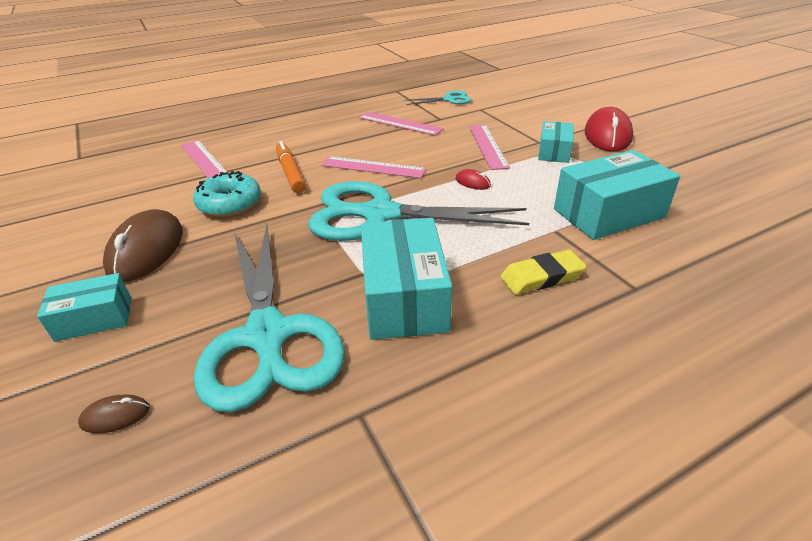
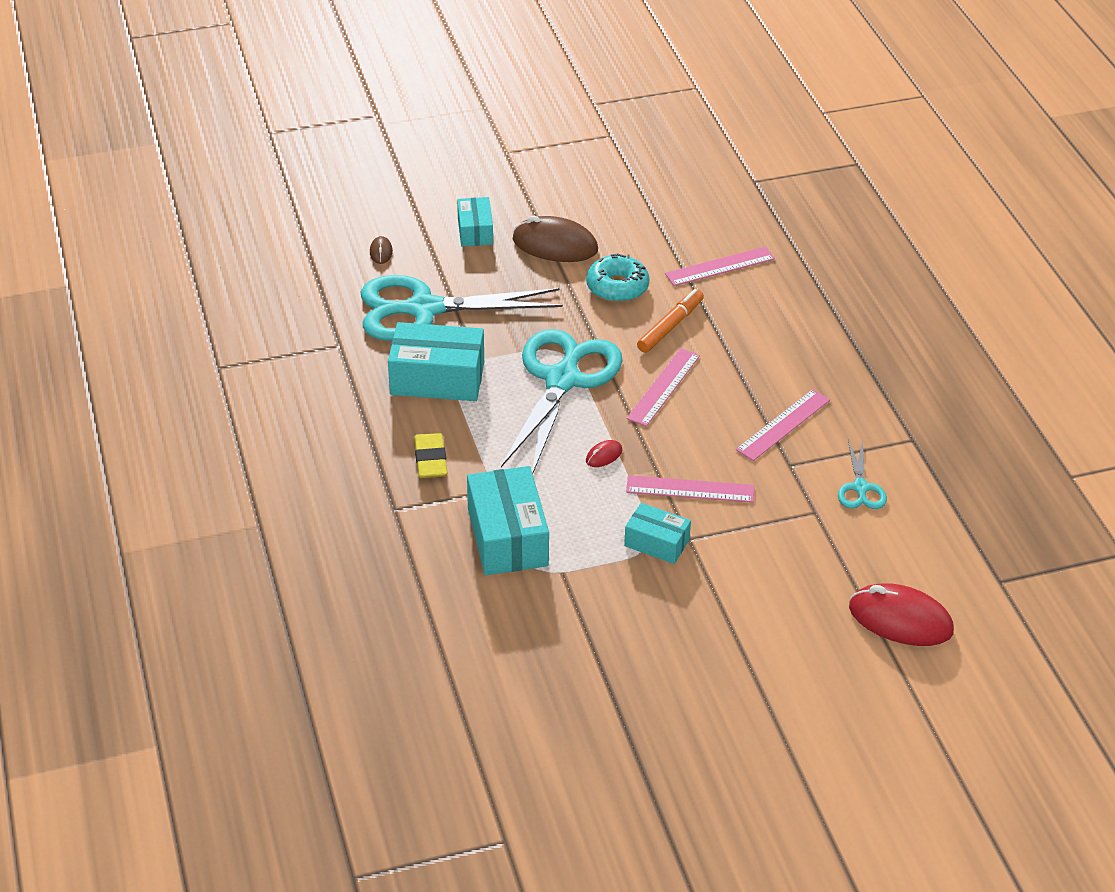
camera: 100 degrees right, 5 degrees up
(290, 173) = (670, 326): orange marker -> orange marker turned 45 degrees counterclockwise
(607, 135) = (689, 610): red mouse -> red mouse (900, 620)

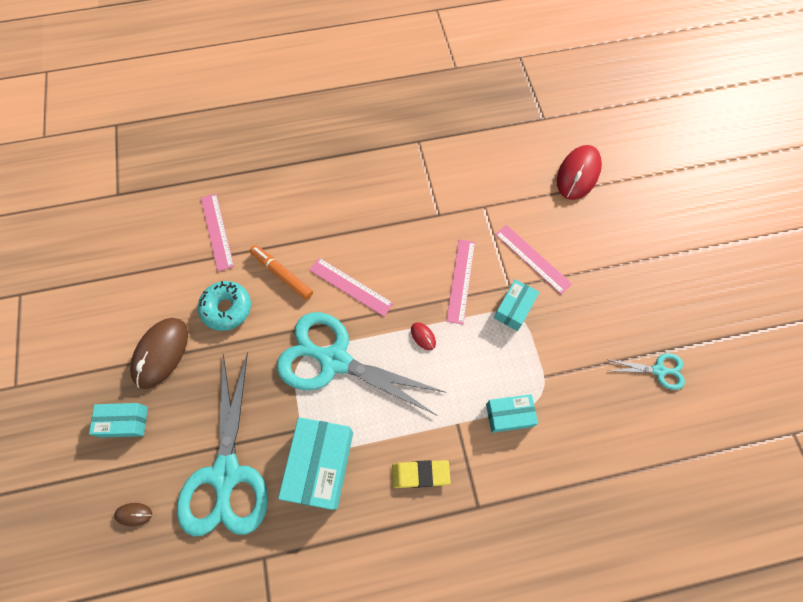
camera: 85 degrees left, 25 degrees up
(507, 537) = (509, 415): turquoise box -> turquoise box, size x0.58
(783, 425) = (398, 213): pink ruler -> pink ruler (532, 259)
(860, 488) = (462, 177): turquoise scissors -> turquoise scissors (658, 370)

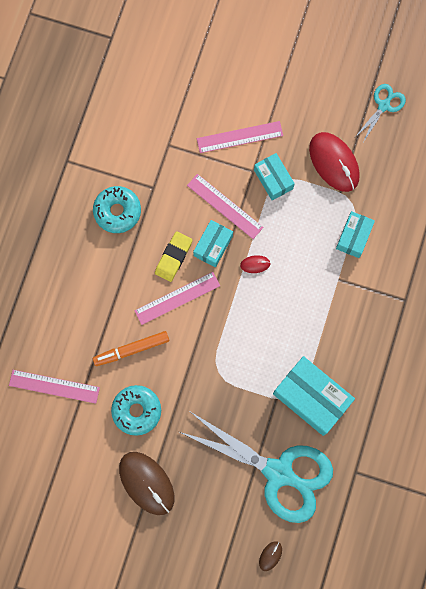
camera: 60 degrees left, 10 degrees up
(124, 421) = (190, 536): turquoise box -> turquoise box (213, 246)
(335, 360) = (235, 344): turquoise scissors -> none
(399, 199) = (117, 211): none -> turquoise donut
(420, 474) = (360, 327): yellow eraser -> yellow eraser (173, 257)
(578, 174) = (185, 47): red mouse -> red mouse (334, 162)

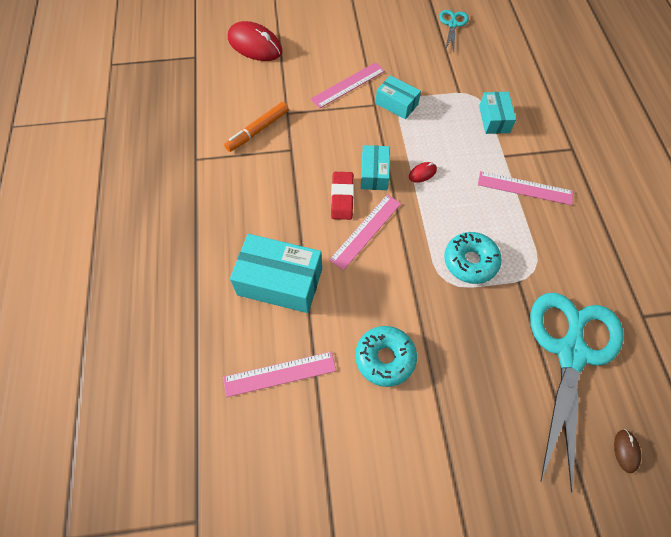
camera: 25 degrees left, 15 degrees down
(117, 211) = (266, 181): turquoise donut -> turquoise donut (470, 261)
(131, 349) = (346, 298): orange marker -> orange marker (258, 130)
(146, 483) = (440, 434): brown mouse -> none
(173, 257) = (342, 198): yellow eraser -> red eraser
(225, 206) = (366, 139): pink ruler -> pink ruler (525, 188)
(278, 472) = (571, 353): turquoise scissors -> turquoise scissors turned 75 degrees counterclockwise
(311, 398) = (551, 265): turquoise box -> turquoise box (280, 282)
(334, 162) = (440, 74): red mouse -> red mouse (255, 45)

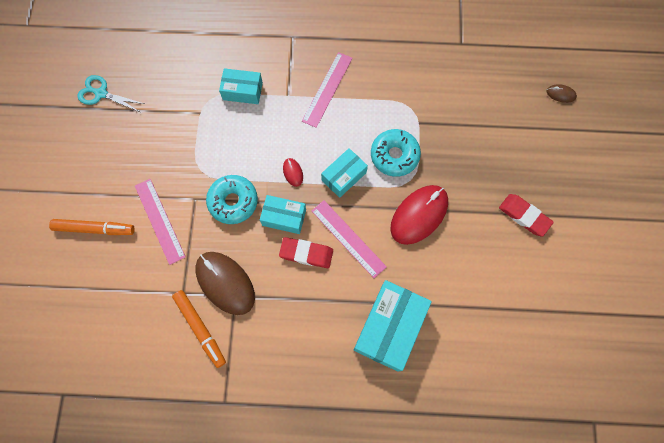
camera: 80 degrees left, 10 degrees up
(255, 45) = (65, 317): red mouse -> red mouse (419, 215)
(279, 374) = (479, 339): pink ruler -> none
(301, 140) = (225, 283): none -> brown mouse
(331, 46) = (94, 229): none -> orange marker
(385, 358) = (474, 247): turquoise donut -> turquoise donut (233, 202)
(396, 104) = (199, 177): turquoise box -> turquoise box (344, 176)
(438, 414) = (524, 216): none -> red eraser
(571, 353) = (485, 105): turquoise scissors -> none

